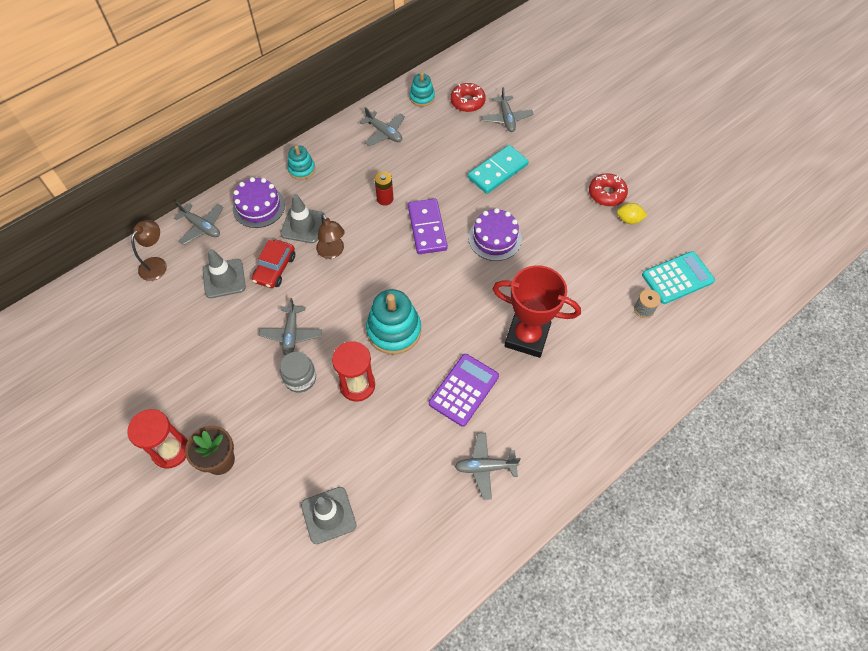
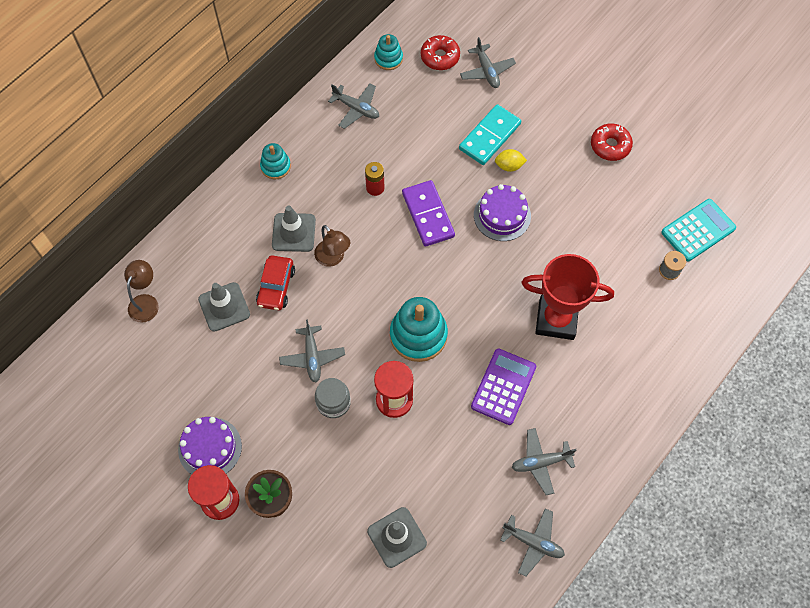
camera: 10 degrees left, 5 degrees up
(202, 227) = (183, 251): grey plane -> grey plane (533, 542)
(259, 206) = (239, 218): purple cake -> purple cake (210, 448)
(629, 219) = (638, 172): yellow lemon -> yellow lemon (509, 166)

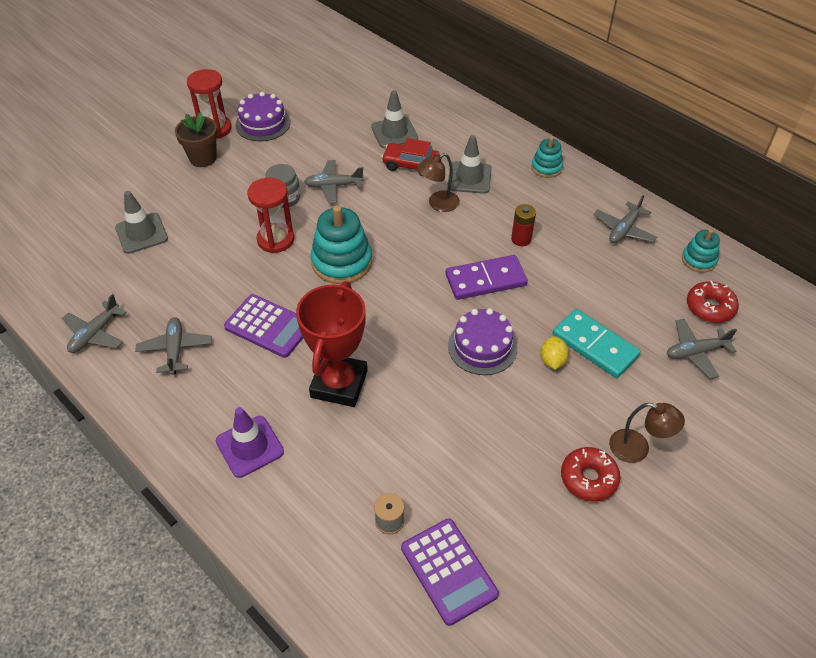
camera: 95 degrees right, 15 degrees down
(146, 302) = (405, 89): brown lamp -> brown lamp (637, 449)
(627, 378) = (250, 446): none -> purple traffic cone
(698, 230) = (449, 571): turquoise calculator -> purple calculator

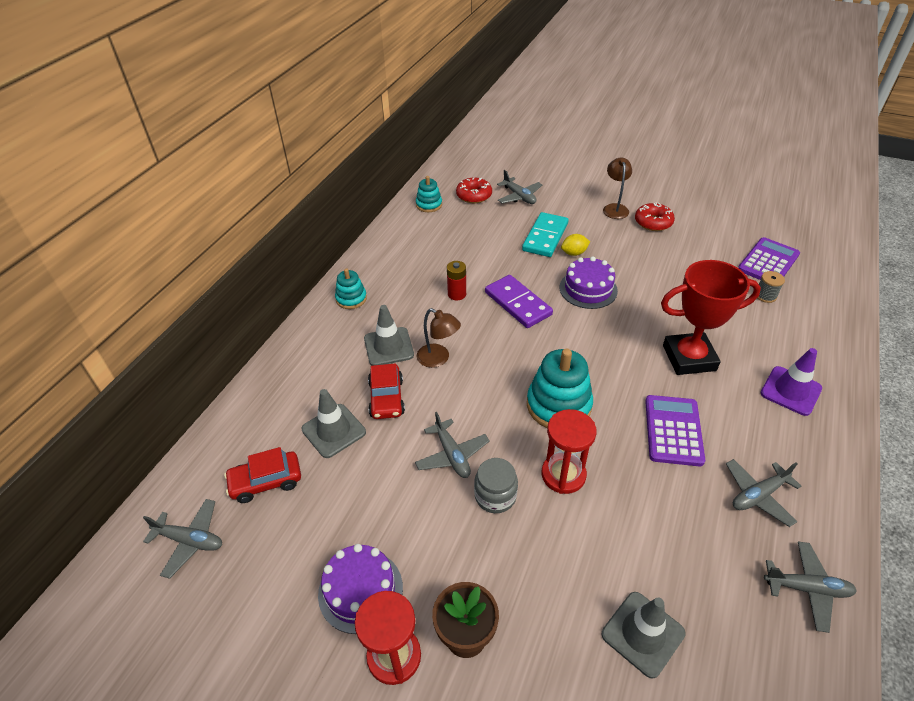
camera: 110 degrees left, 5 degrees down
(369, 97) = (266, 481): none -> red car
(624, 229) = (414, 242): grey plane -> grey plane (190, 540)

